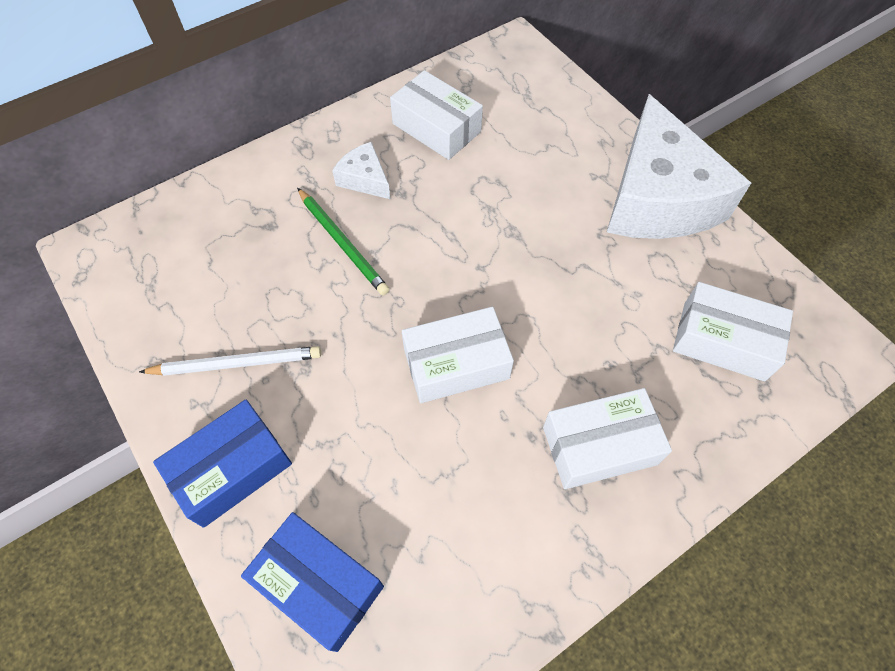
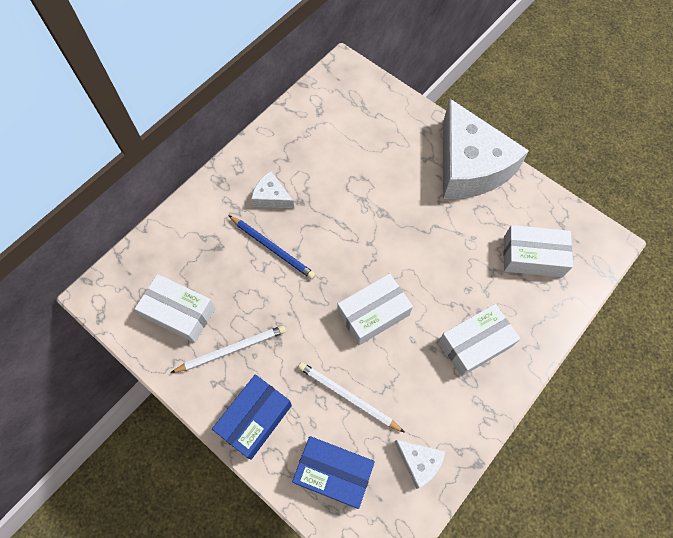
camera: 15 degrees left, 5 degrees up
(342, 243) = (272, 248): green pencil -> blue pencil
(379, 474) = (348, 397): none -> white pencil
(436, 128) = (308, 146): white box -> white box (179, 312)
(458, 605) = (419, 462): none -> white cheese

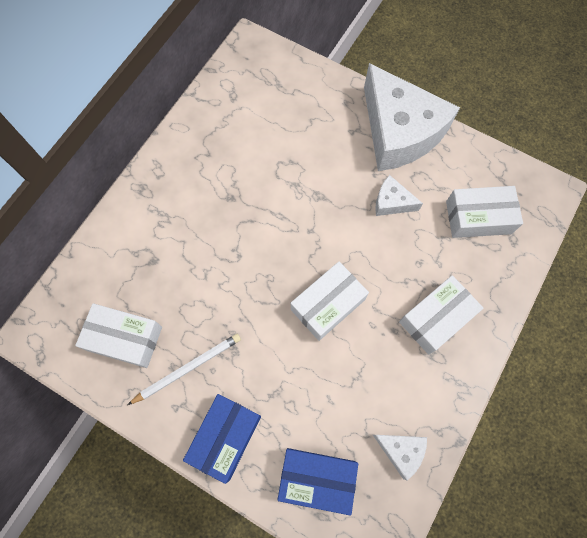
camera: 10 degrees left, 5 degrees up
(271, 197) = (199, 197): white cheese -> white cheese (392, 202)
(272, 248) = (210, 252): blue pencil -> none
(348, 397) = (317, 397): white pencil -> none

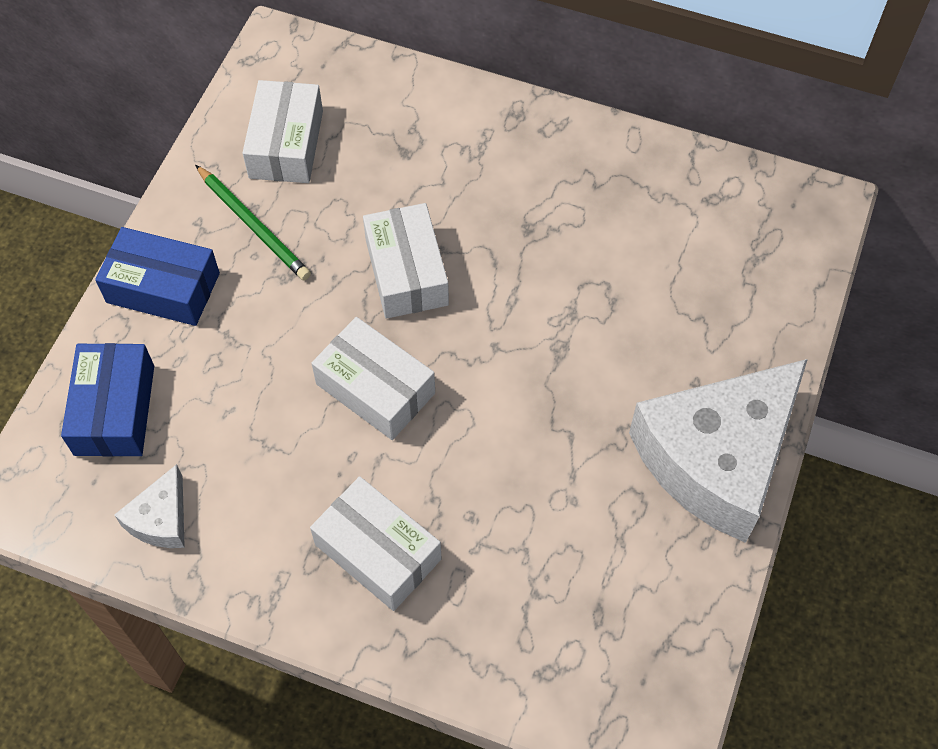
camera: 80 degrees right, 10 degrees down
(188, 368) = (253, 225): white pencil -> green pencil
(392, 202) = (574, 461): white cheese -> none
(478, 217) = (577, 608): white box -> white box (406, 272)

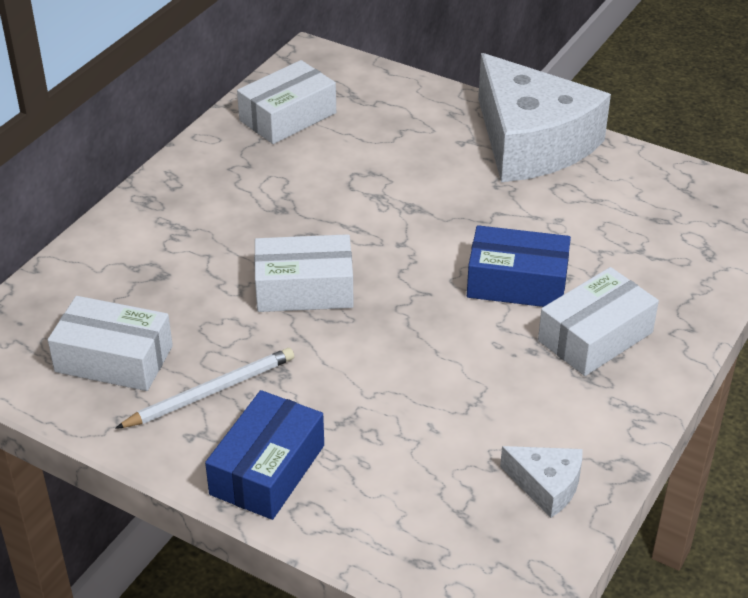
camera: 80 degrees left, 20 degrees down
(114, 410) = (412, 517): blue box -> blue box (517, 282)
(253, 225) = (210, 392): green pencil -> white pencil
(375, 388) = (428, 322): white box -> white box (288, 117)

